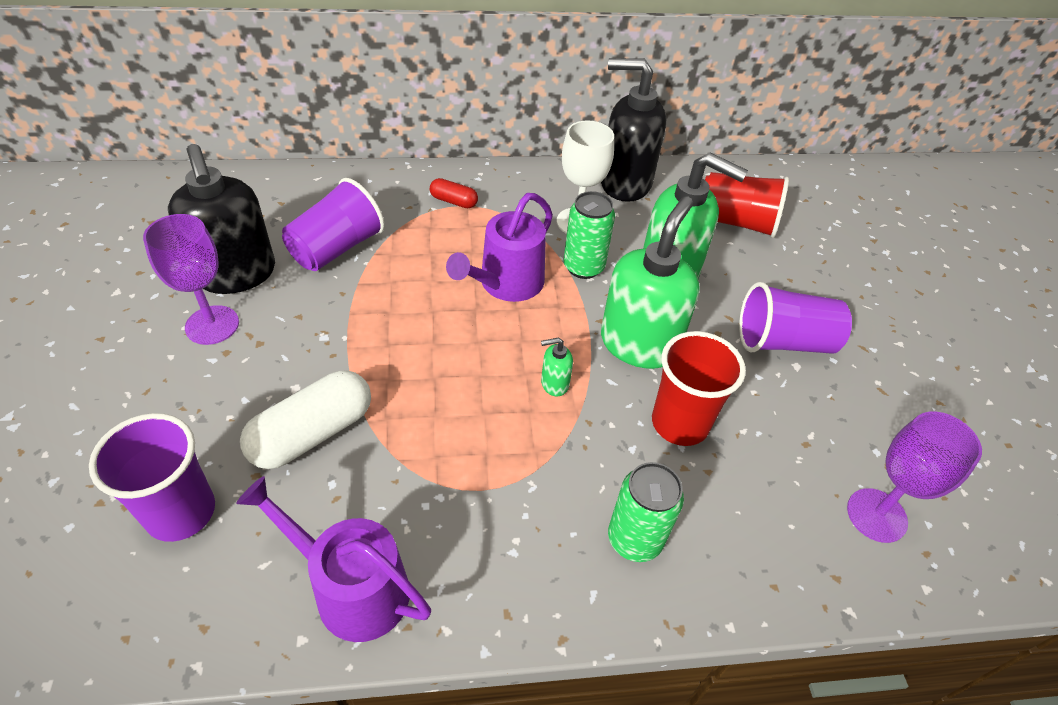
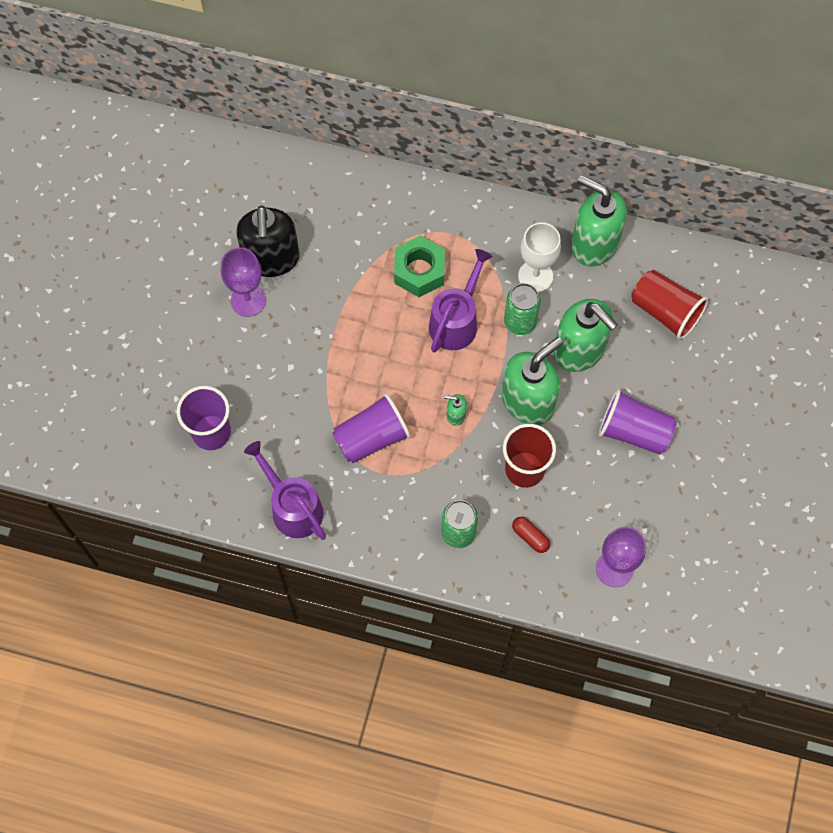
camera: 25 degrees right, 20 degrees up
(312, 433) = (293, 404): white capsule -> none
(337, 248) = (345, 253): purple cup -> purple cup (372, 437)
(438, 246) = (419, 271): none -> green nut
(453, 201) = (446, 227): red capsule -> red capsule (530, 537)
(506, 284) = (456, 321): purple watering can -> purple watering can turned 150 degrees clockwise
(624, 183) = (594, 244): black soap dispenser -> green soap dispenser

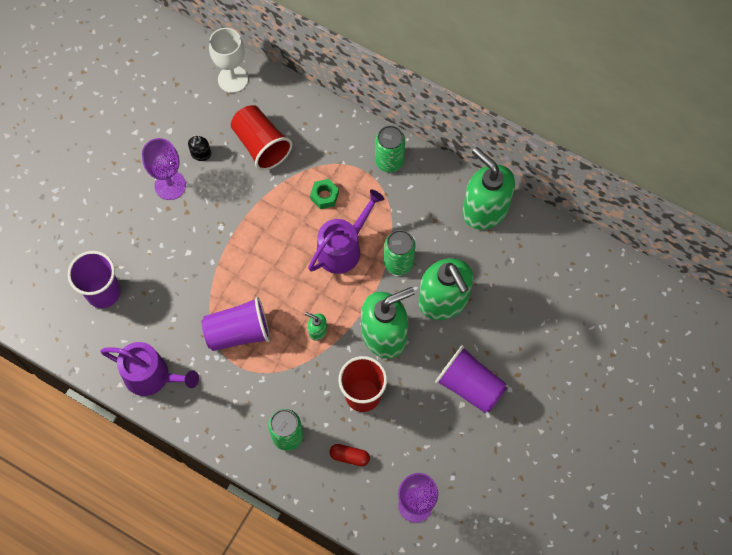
camera: 15 degrees right, 0 degrees up
(271, 259) = (201, 154): black soap dispenser -> black soap dispenser, size x0.41
(293, 507) = (152, 376): purple watering can -> purple watering can turned 135 degrees clockwise
(419, 271) = (324, 196): green nut -> green nut, size x0.57
(477, 217) = (389, 161): none -> green can
(530, 537) = (349, 456): red capsule -> red capsule turned 45 degrees counterclockwise
(535, 276) = (424, 225): white goblet -> white goblet (233, 79)
(665, 311) = (530, 285): red cup -> red cup (261, 145)

